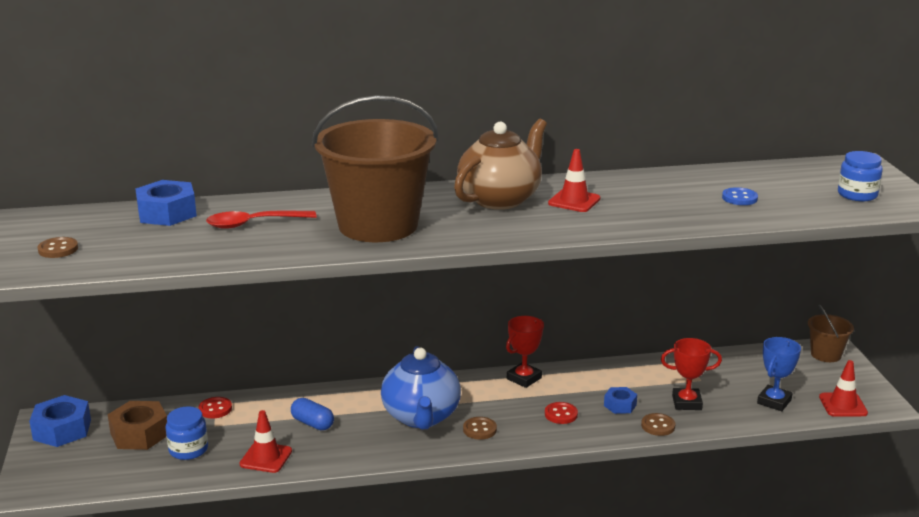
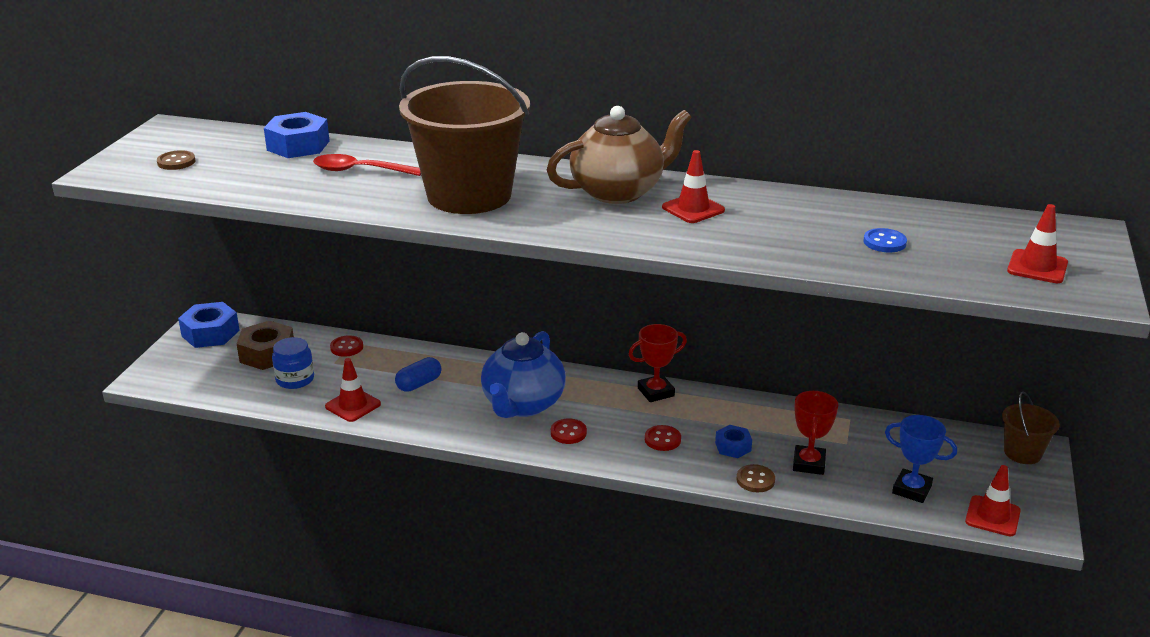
camera: 25 degrees right, 5 degrees up
(312, 423) = (419, 384): blue capsule -> blue capsule turned 75 degrees clockwise
(479, 429) = (568, 433): brown button -> red button
(686, 402) = (809, 464): red trophy -> red trophy turned 75 degrees clockwise
(774, 401) = (911, 490): blue trophy -> blue trophy turned 60 degrees clockwise
(857, 195) = (1037, 267): blue jar -> red traffic cone

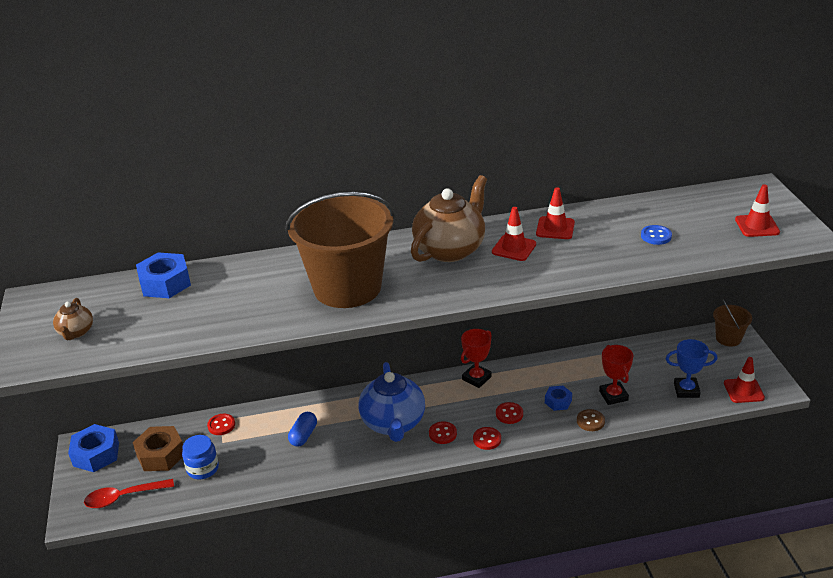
camera: 25 degrees left, 5 degrees up
(176, 162) = (76, 332): brown button -> brown teapot
(353, 405) = (267, 473): red traffic cone -> red traffic cone (555, 228)
(360, 171) = (240, 292): red spoon -> red spoon (123, 497)
(614, 455) = (487, 439): none -> red button

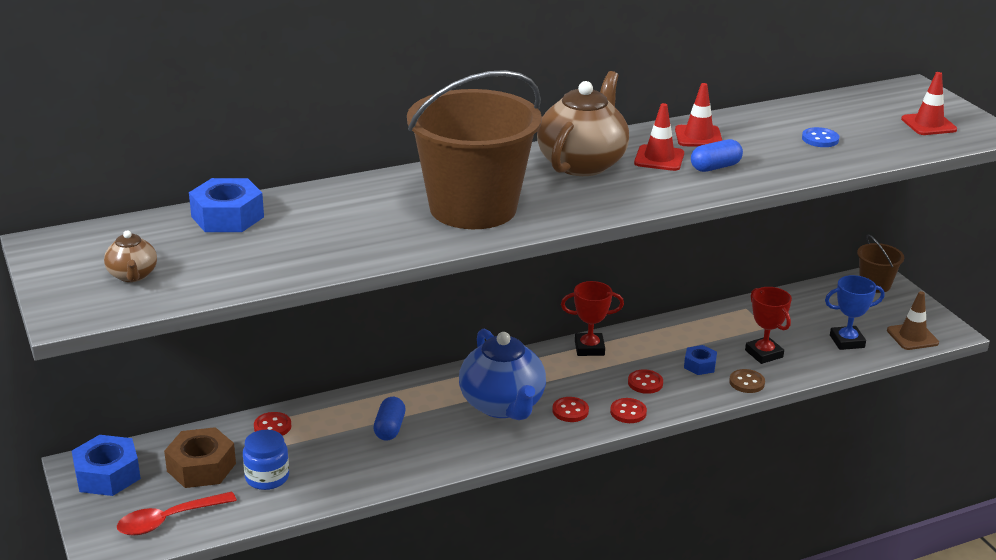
camera: 15 degrees left, 5 degrees down
(476, 378) = (589, 348): red trophy -> red trophy turned 60 degrees clockwise
(556, 259) = (715, 167): none -> blue capsule
(743, 390) = (912, 337): red traffic cone -> brown traffic cone

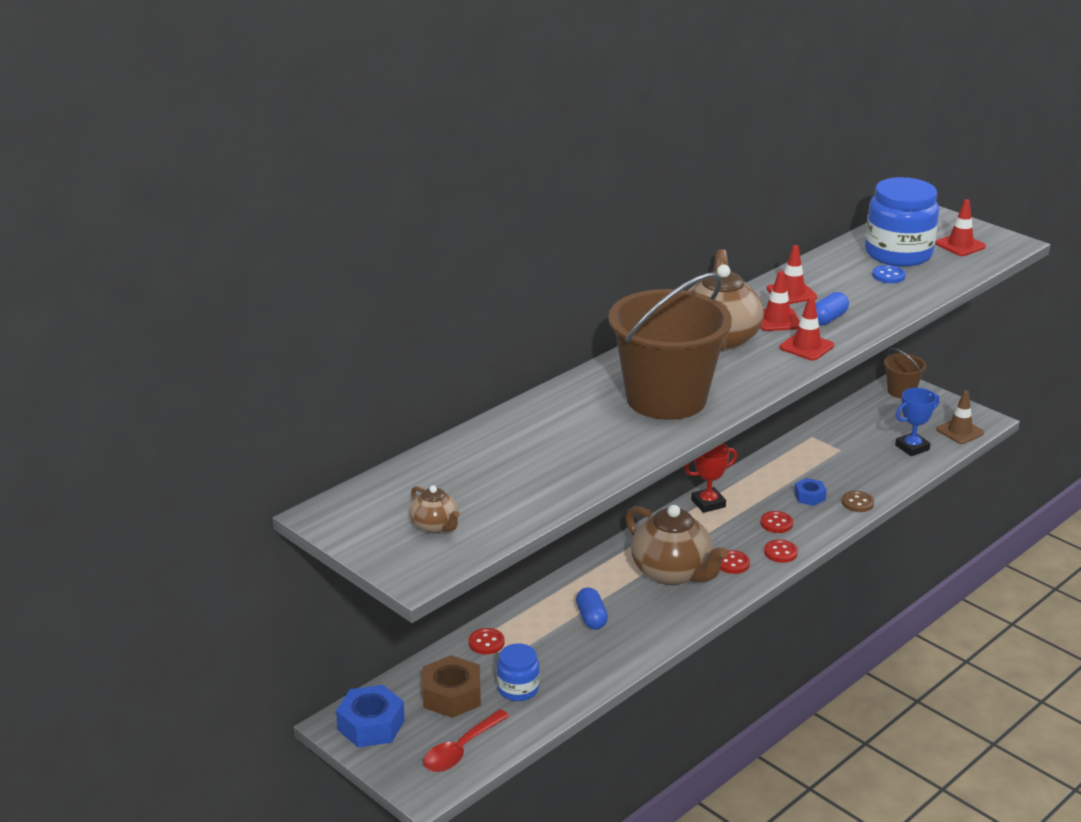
camera: 20 degrees left, 0 degrees up
(227, 217) = (464, 453): blue nut -> none
(502, 405) = (672, 572): blue teapot -> brown teapot
(667, 188) = (806, 347): none -> red traffic cone
(764, 354) = (854, 474): red trophy -> none
(850, 121) = (898, 254): none -> blue jar

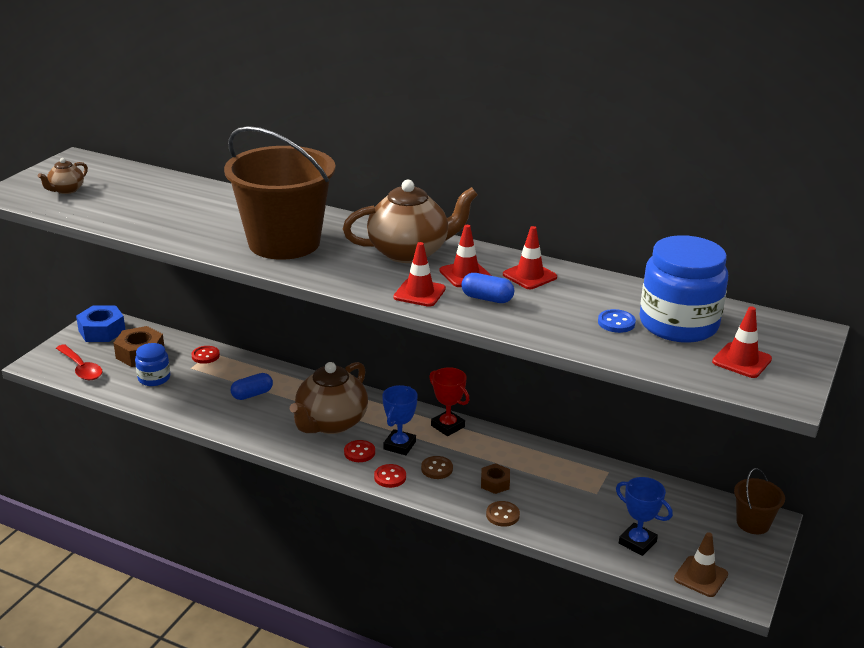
camera: 70 degrees right, 0 degrees up
(461, 750) = (81, 368): red spoon -> red spoon turned 150 degrees counterclockwise
(730, 537) = (399, 445): none -> blue trophy
(776, 523) = (437, 469): red button -> brown button
(809, 497) = (495, 483): blue nut -> brown nut

